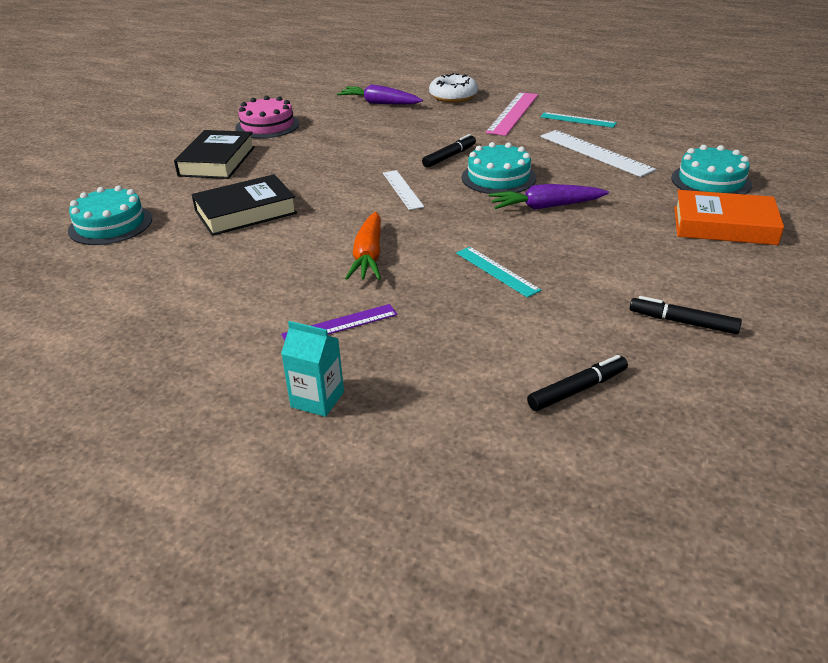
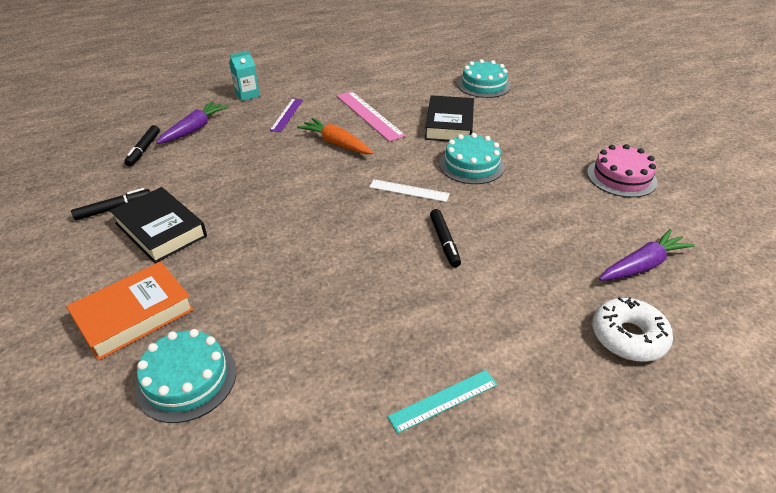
camera: 125 degrees right, 5 degrees up
(217, 161) = (554, 136): black book -> black book (161, 230)
(497, 271) = (255, 176): turquoise ruler -> none
(498, 177) = (370, 246): turquoise cake -> turquoise cake (471, 165)
(513, 113) = (520, 354): pink ruler -> pink ruler (369, 115)
(546, 207) = (294, 240): purple carrot -> purple carrot (194, 129)
(595, 153) = (344, 343): white ruler -> none

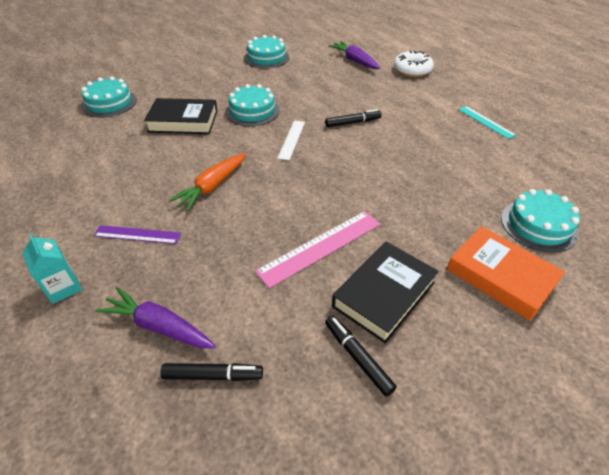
camera: 95 degrees left, 5 degrees up
(369, 115) = (154, 169): pink ruler -> pink ruler (320, 247)
(621, 177) = (266, 58): pink cake -> turquoise cake

